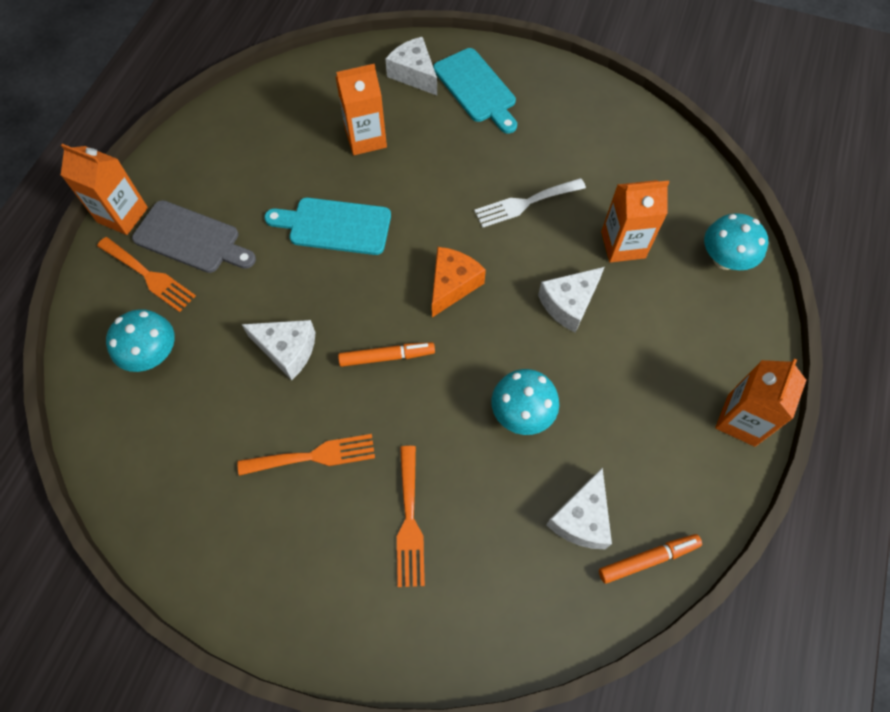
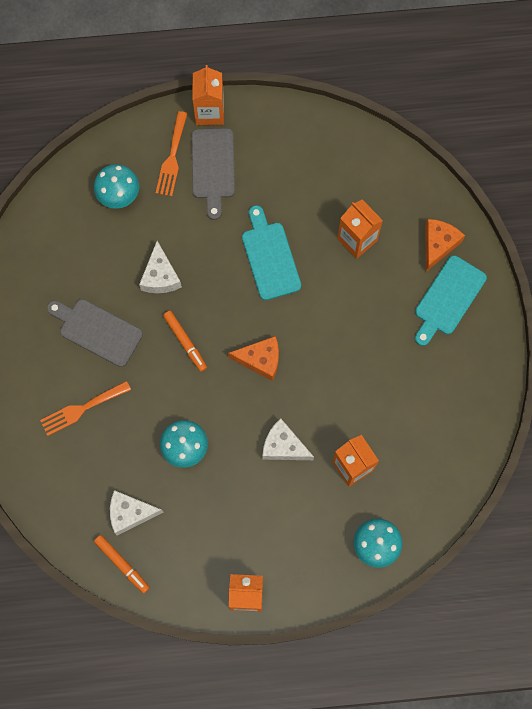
camera: 65 degrees right, 10 degrees up
(314, 456) = (97, 331): orange fork -> grey cutting board
(414, 74) = (438, 245): white cheese -> orange cheese
(525, 203) = (355, 381): white fork -> none

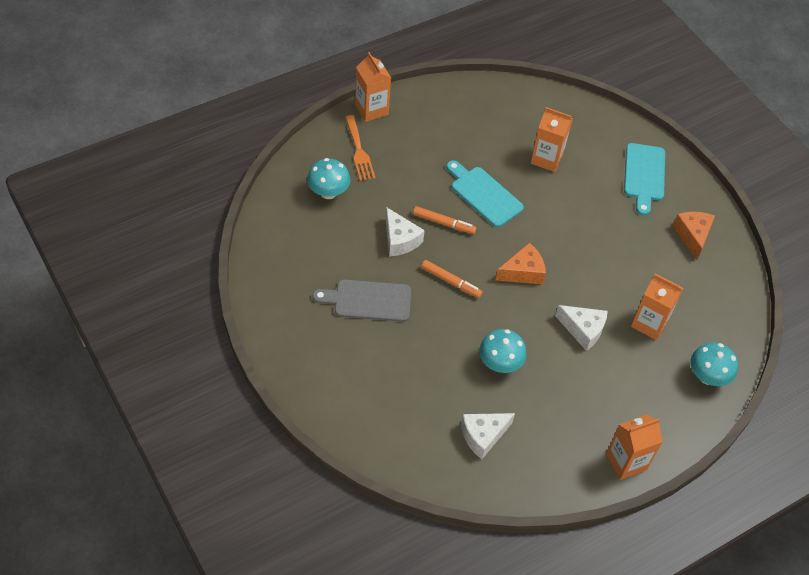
camera: 30 degrees left, 20 degrees down
(81, 409) = (389, 368): orange fork -> none
(122, 564) = (500, 482): orange marker -> orange marker (444, 223)
(213, 167) = (398, 147): grey cutting board -> none
(283, 446) = (583, 330): white cheese -> white cheese turned 150 degrees counterclockwise
(438, 245) = (612, 141): orange cheese -> orange cheese (693, 236)

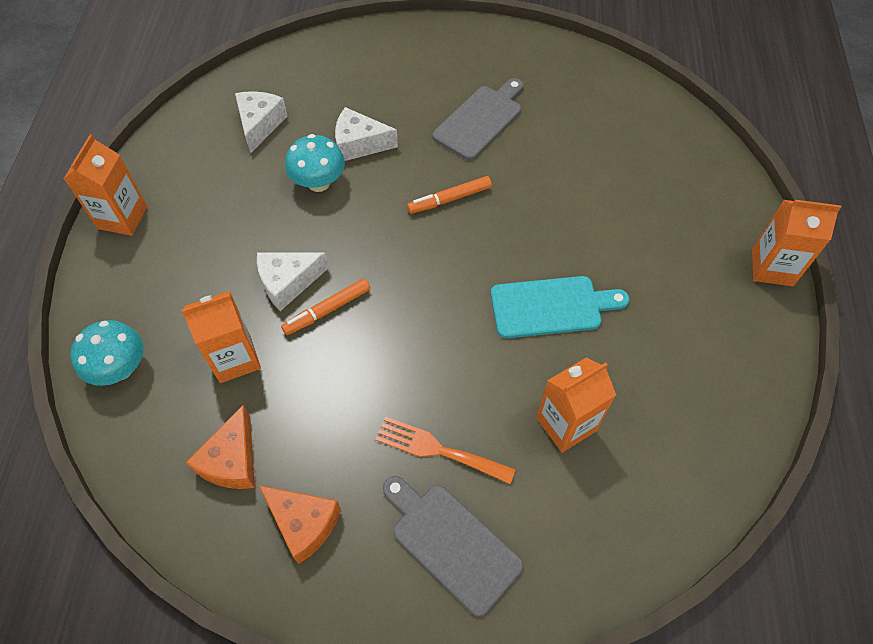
camera: 130 degrees right, 5 degrees up
(328, 192) = (652, 158): turquoise mushroom -> none
(359, 151) = (701, 217): orange fork -> orange fork (437, 450)
(400, 240) = (539, 185): white cheese -> white cheese (359, 144)
(444, 223) = (535, 239): orange marker -> orange marker (327, 310)
(523, 272) = (408, 274): orange cheese -> orange cheese (232, 460)
(644, 175) = (451, 543): turquoise cutting board -> grey cutting board

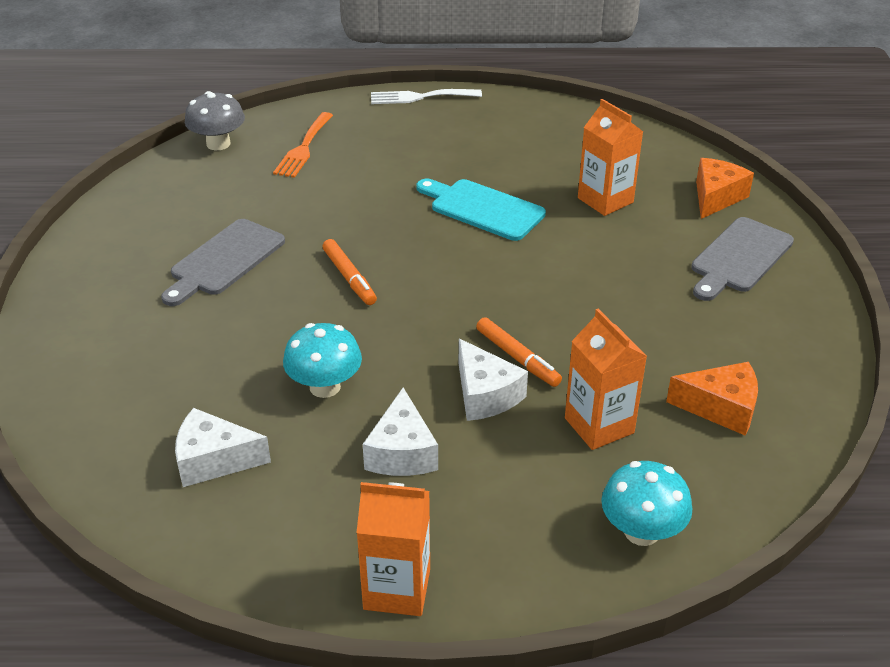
camera: 95 degrees left, 20 degrees down
(303, 524) = (763, 347): orange cheese -> orange cheese (716, 197)
(359, 144) = (258, 356): white cheese -> white cheese (401, 452)
(437, 450) = (656, 270): orange fork -> orange fork (304, 148)
(480, 120) = (224, 260): grey cutting board -> grey cutting board turned 90 degrees counterclockwise
(551, 306) = (483, 209): turquoise cutting board -> turquoise cutting board turned 45 degrees counterclockwise
(659, 108) = (218, 144): none -> grey mushroom
(772, 267) = (420, 97): orange carton -> white fork

